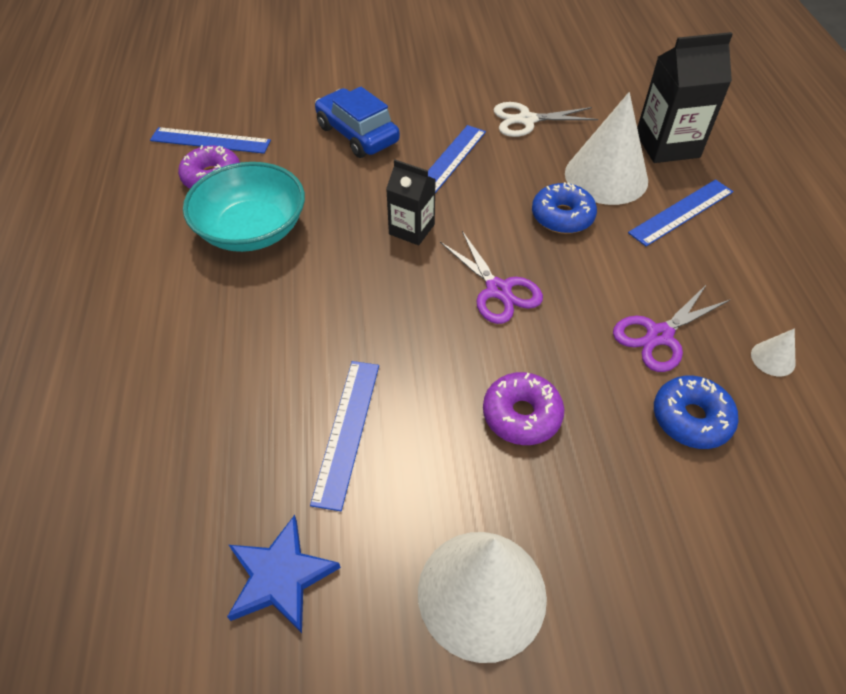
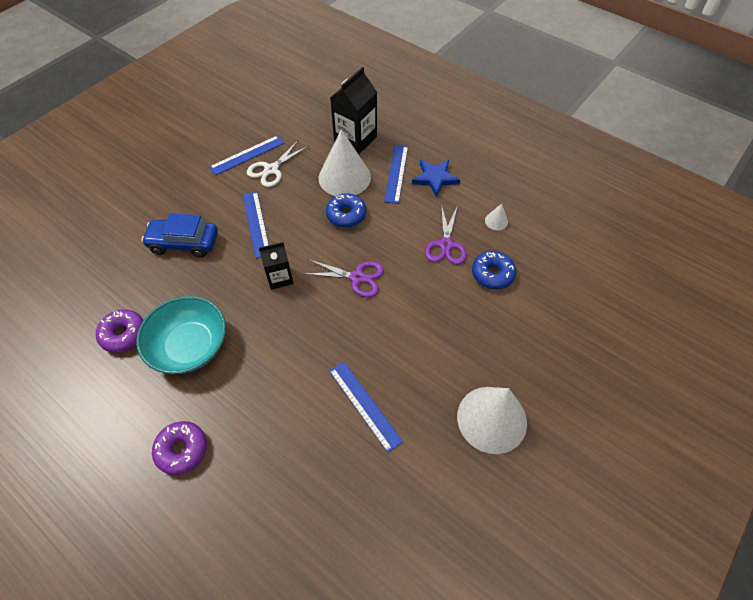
camera: 45 degrees left, 5 degrees up
(210, 141) = (91, 312): blue ruler -> blue ruler (247, 155)
(280, 576) = (410, 493): blue star -> blue star (435, 178)
(521, 415) = (429, 330): purple donut -> purple donut (182, 450)

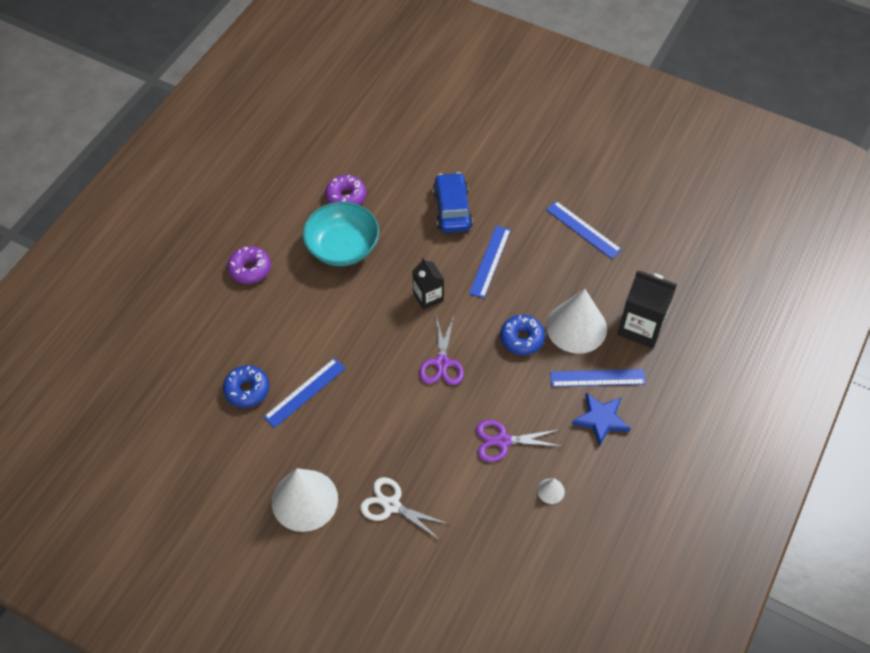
camera: 80 degrees right, 0 degrees up
(256, 224) = (490, 261): blue ruler -> blue ruler turned 45 degrees counterclockwise
(271, 170) = (568, 256): white scissors -> white scissors (391, 505)
(492, 274) = (473, 491): blue donut -> blue donut (247, 390)

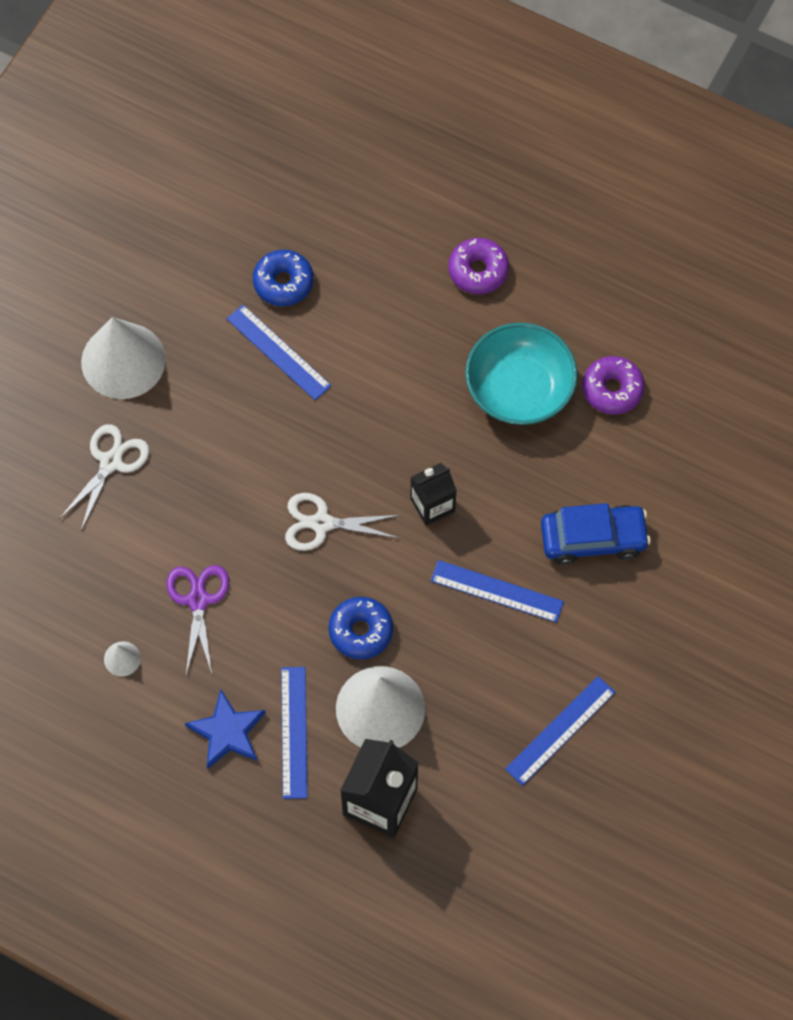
camera: 90 degrees right, 10 degrees up
(442, 363) = (322, 523): purple scissors -> white scissors

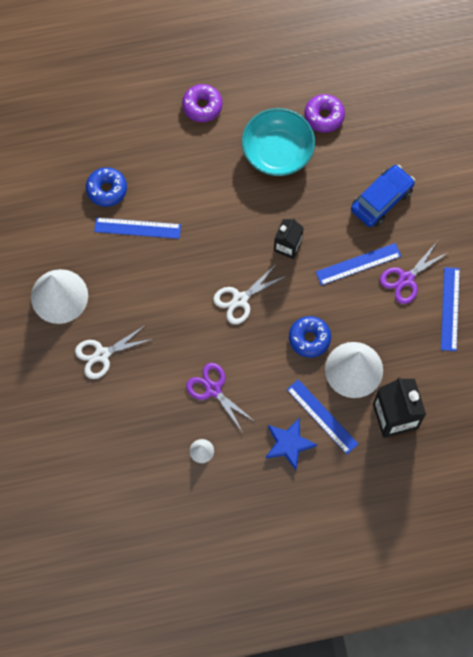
camera: 40 degrees left, 5 degrees up
(111, 462) = (102, 354): white scissors -> white scissors turned 105 degrees counterclockwise
(539, 654) = (406, 279): none -> purple scissors

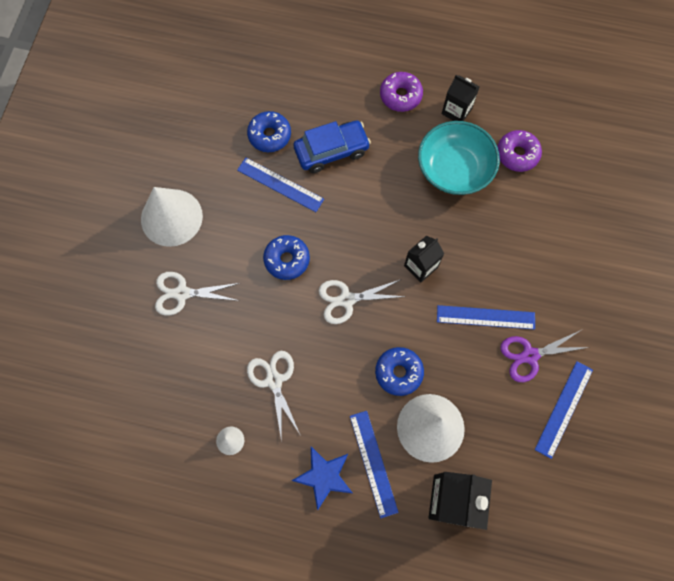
camera: 25 degrees right, 0 degrees up
(175, 288) = (287, 260): none -> blue donut
(213, 389) = (274, 380): purple scissors -> white scissors
(256, 99) = (456, 111): none -> black carton
(381, 200) = (539, 262): blue car -> blue car (331, 151)

